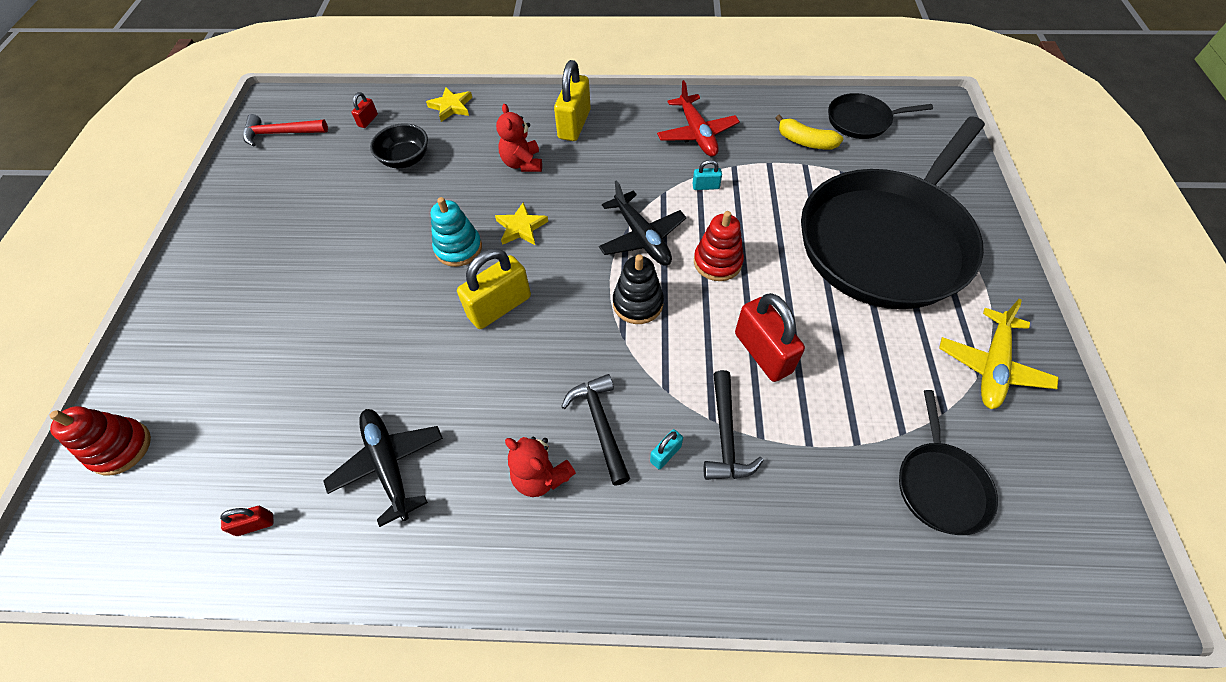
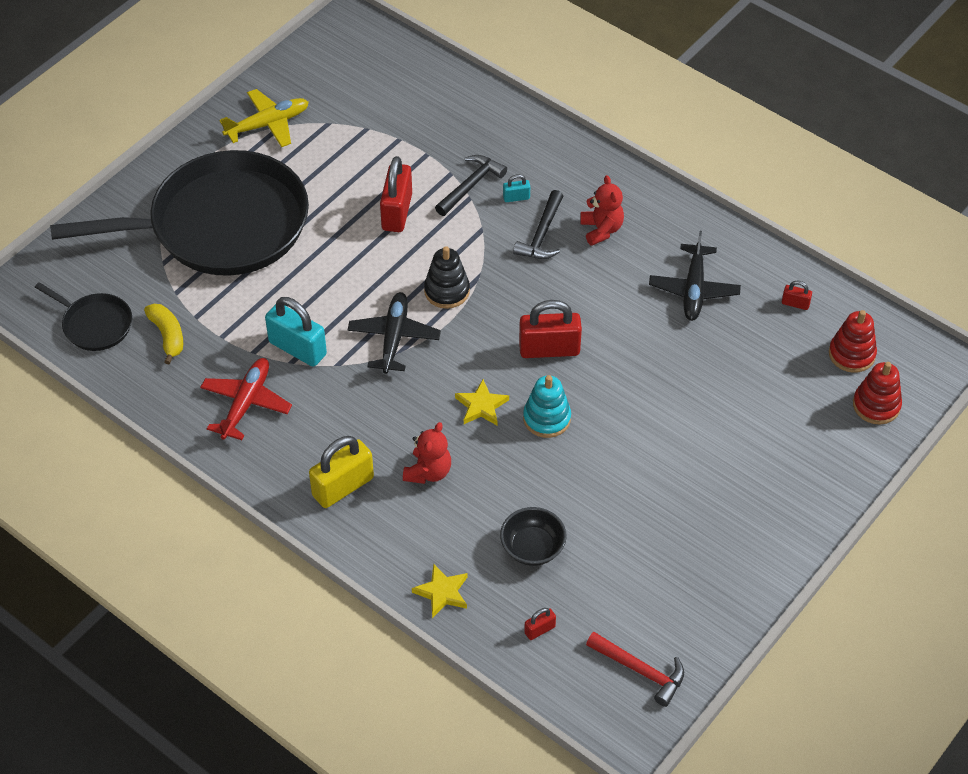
camera: 145 degrees left, 5 degrees down
(499, 307) = (549, 349): yellow padlock -> red padlock
(705, 186) = (297, 348): turquoise padlock -> turquoise padlock, size x2.13
(717, 262) = (359, 284): red stacking toy -> red stacking toy (851, 354)
(940, 485) = (378, 99): black pan -> none

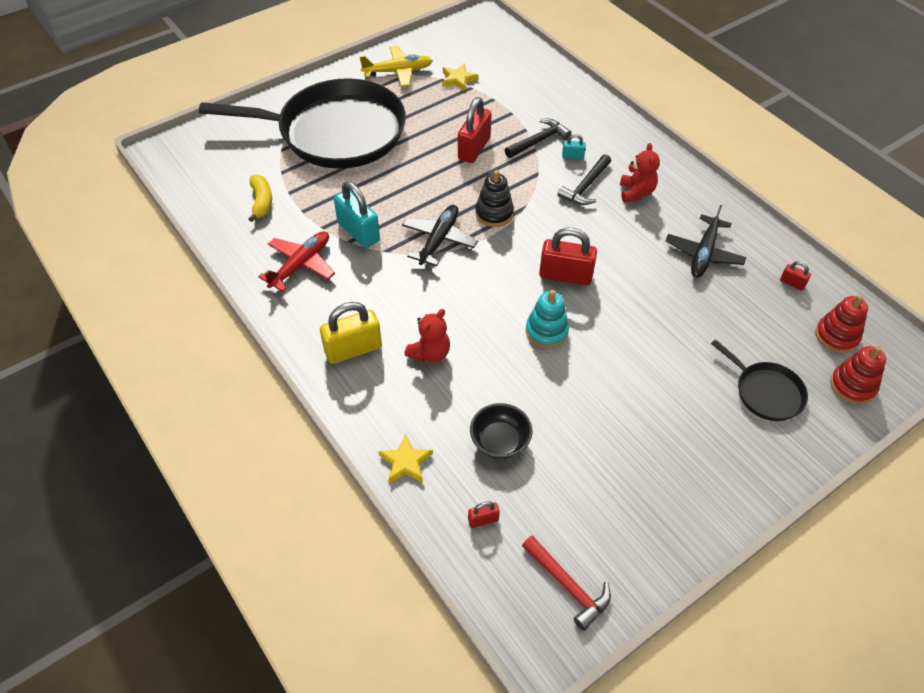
camera: 15 degrees right, 0 degrees up
(95, 324) = (211, 182): black pan -> black pan (766, 392)
(481, 406) = (493, 309): yellow star -> yellow star (458, 79)

